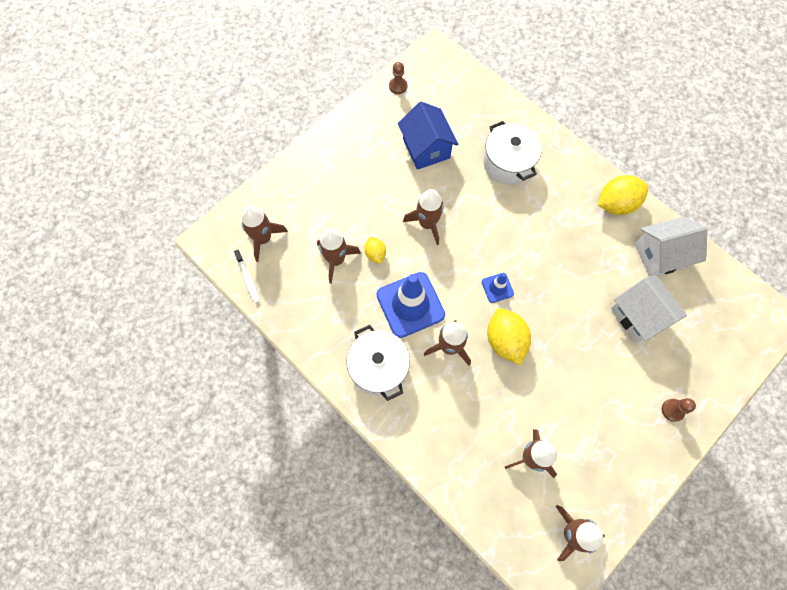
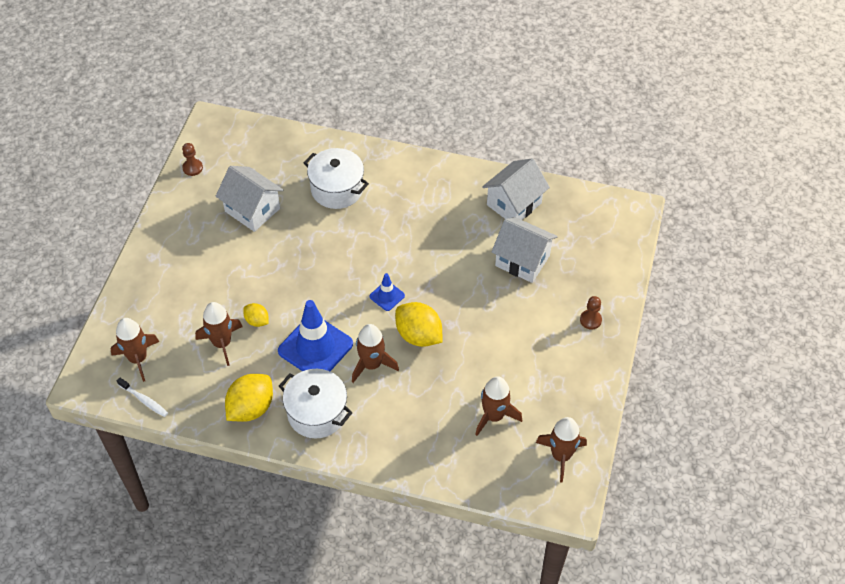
camera: 30 degrees left, 15 degrees down
(426, 148) = (252, 210): blue house -> white house
(427, 224) = (291, 273): brown rocket -> none
(616, 204) = (453, 180): yellow lemon -> yellow lemon (251, 408)

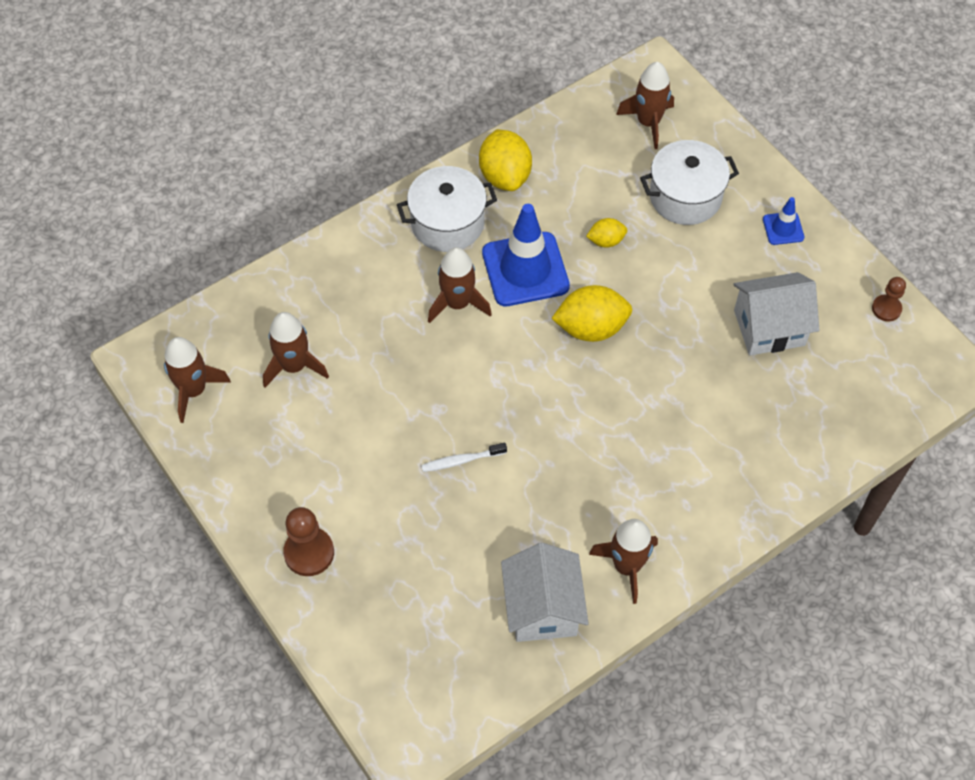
camera: 130 degrees right, 5 degrees up
(144, 400) = (593, 103): white toothbrush -> white toothbrush (461, 460)
(222, 343) = (605, 196): brown rocket -> brown rocket (626, 566)
(337, 189) = (731, 431): white pot -> white pot (685, 197)
(387, 296) = (530, 376): blue traffic cone -> blue traffic cone (783, 228)
(418, 335) = (452, 369): yellow lemon -> yellow lemon (591, 328)
(522, 260) = (452, 548): white house -> none
(590, 320) = (309, 552): brown pawn -> brown pawn, size x1.57

